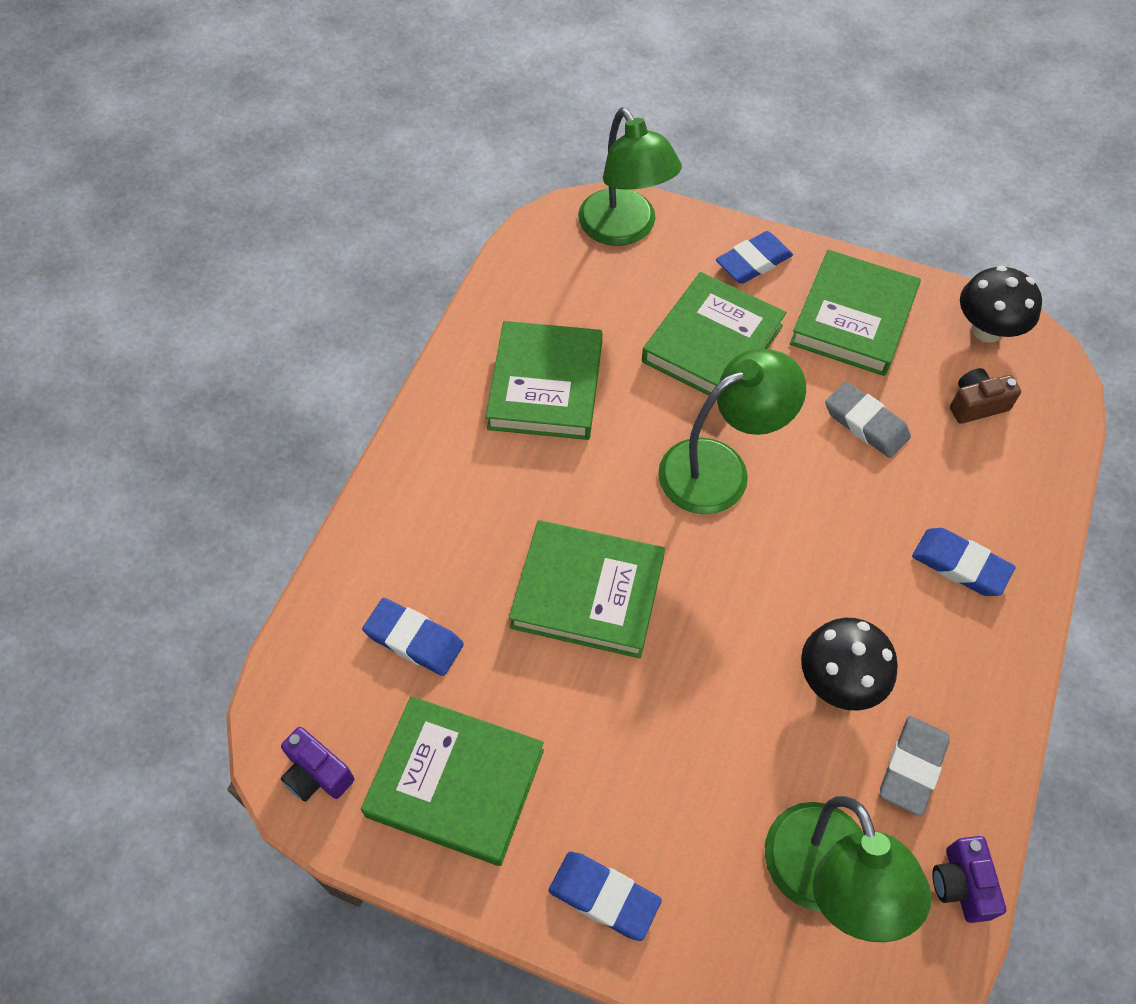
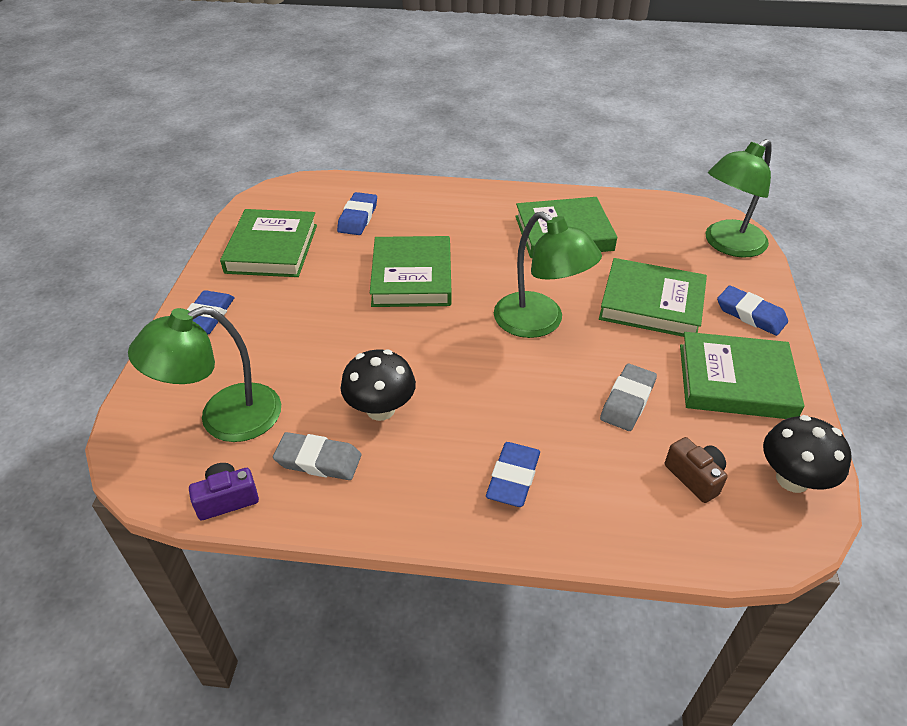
camera: 75 degrees right, 15 degrees down
(317, 774) = (270, 202): purple camera -> none

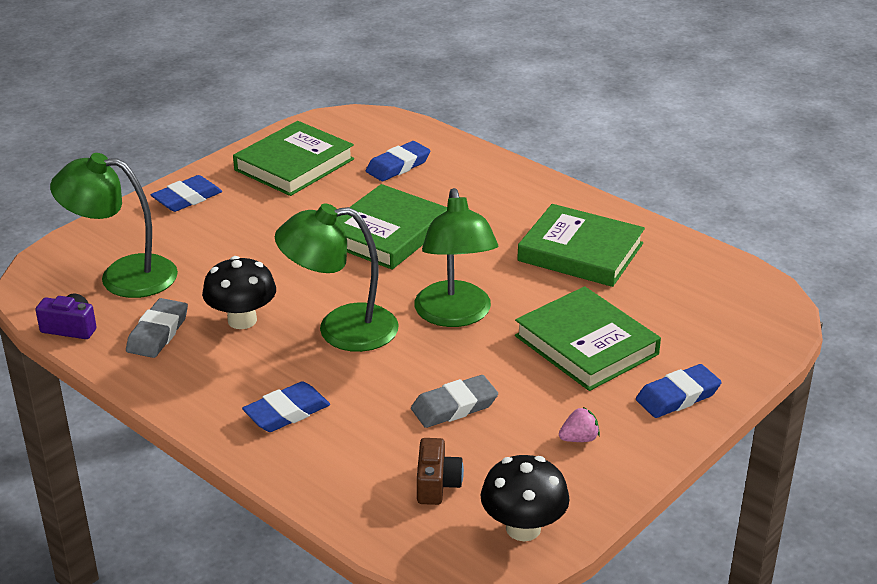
camera: 35 degrees right, 10 degrees down
(318, 460) = (158, 333): grey eraser -> grey eraser turned 60 degrees clockwise
(727, 245) = (747, 329): green lamp -> green lamp (341, 329)
(735, 381) = (579, 439): green book -> pink strawberry
(750, 314) = (677, 396): blue eraser -> blue eraser turned 75 degrees clockwise

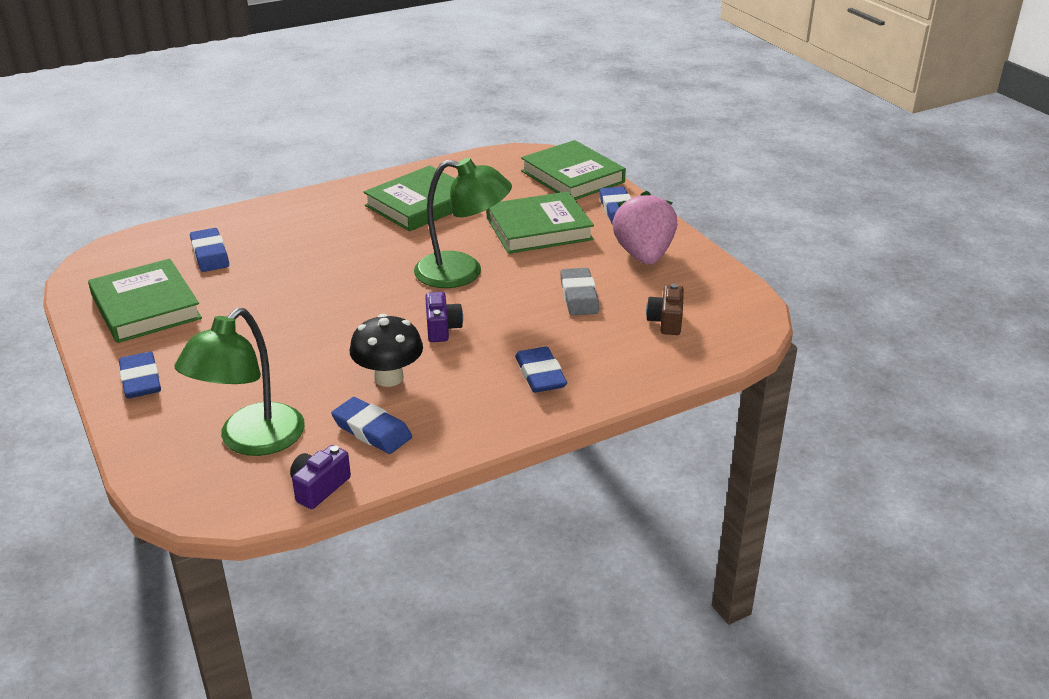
camera: 70 degrees left, 0 degrees up
(158, 333) = (372, 430): grey eraser -> blue eraser
(341, 329) = (442, 328): green lamp -> purple camera
(387, 233) = (316, 280): green book -> green book (572, 176)
(437, 484) = (666, 321): brown camera -> brown camera turned 105 degrees counterclockwise
(523, 528) = (728, 297): black mushroom -> none
(579, 439) = (643, 255): pink strawberry -> pink strawberry, size x2.42

